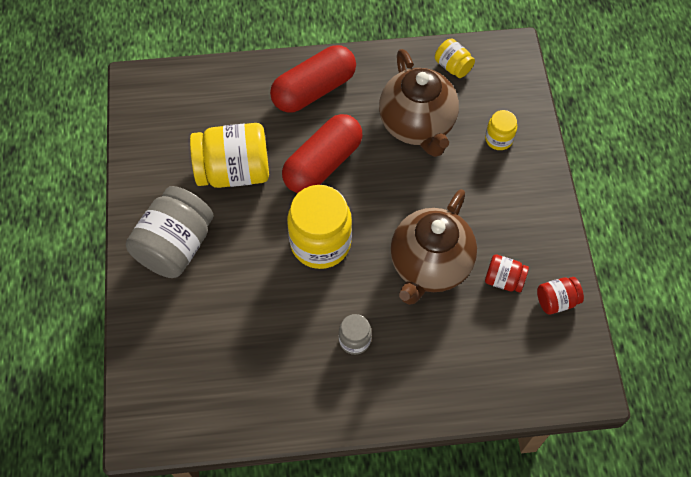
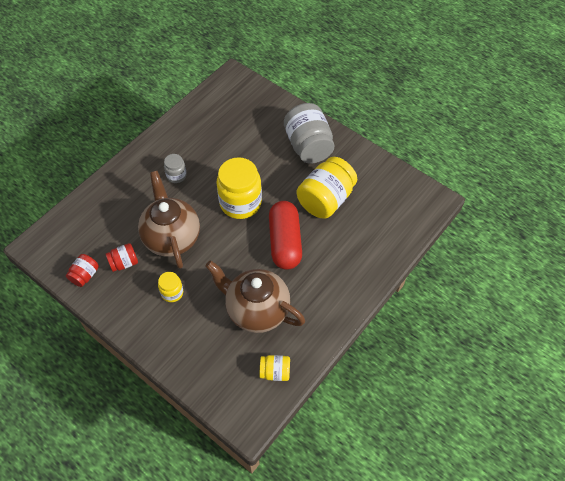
camera: 135 degrees right, 5 degrees down
(314, 90) = (339, 279): red capsule -> none
(498, 139) = (199, 345): yellow jar -> yellow jar (172, 293)

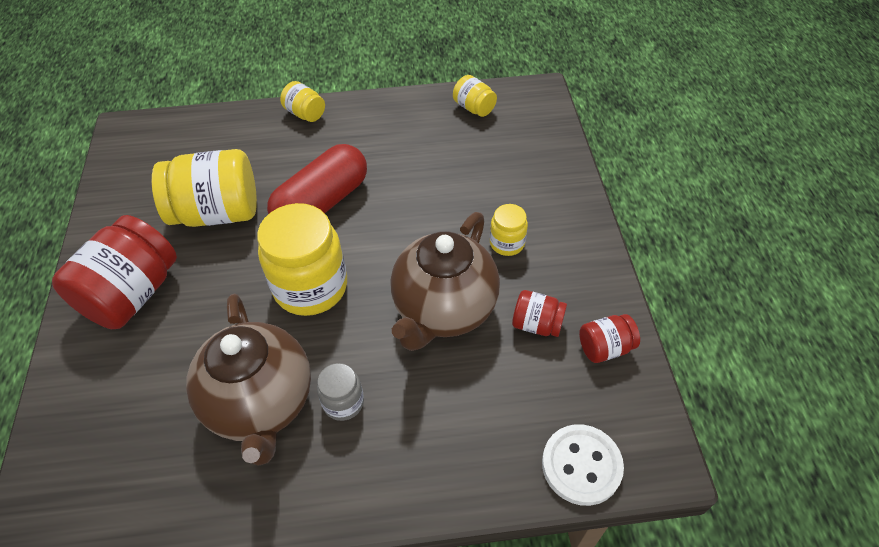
camera: 135 degrees left, 5 degrees down
(64, 222) = (581, 465): none -> white button
(256, 310) = (433, 163): brown teapot -> brown teapot (261, 403)
(308, 146) = (132, 294): grey jar -> red jar
(363, 284) = (305, 113): none -> yellow jar

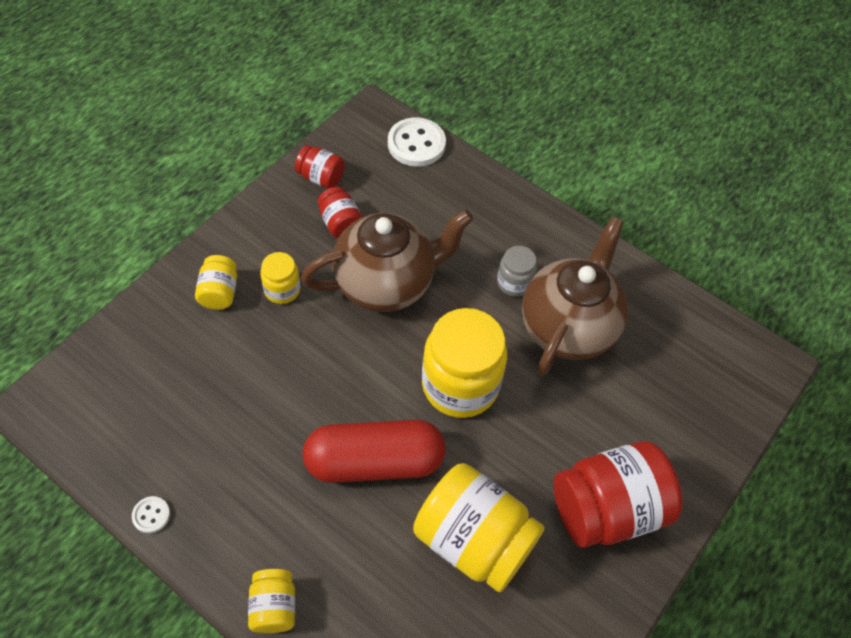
camera: 140 degrees left, 5 degrees up
(414, 98) = (151, 515): none -> white button
(474, 108) = (119, 444): yellow jar -> yellow jar (219, 292)

